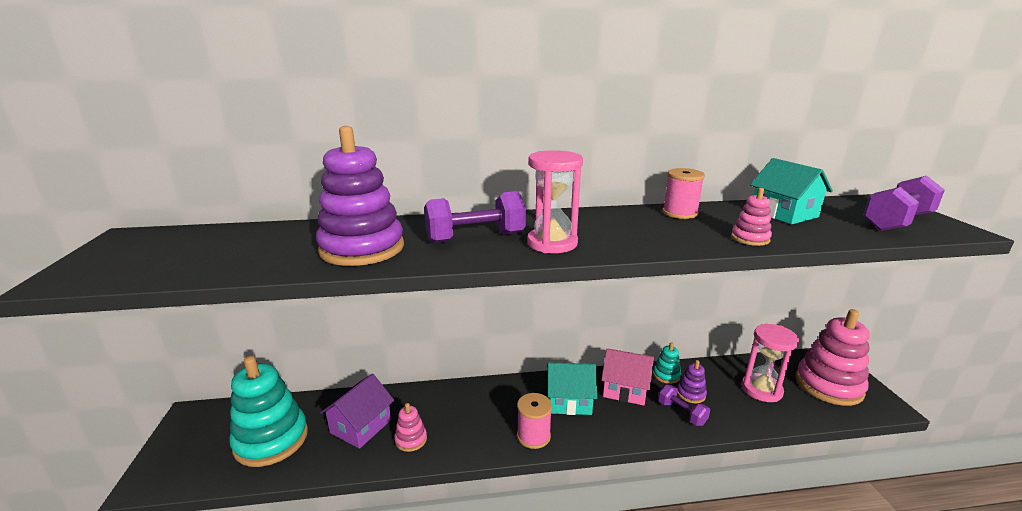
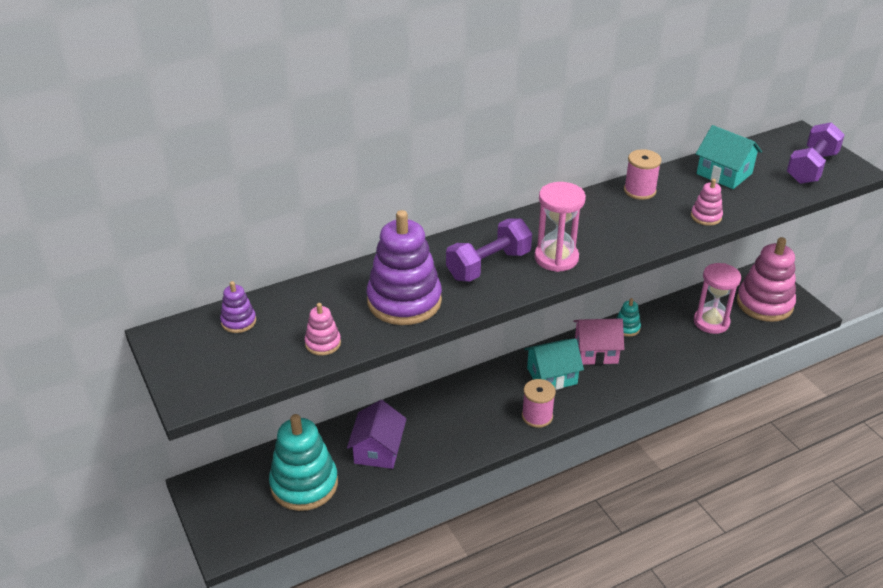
camera: 20 degrees left, 15 degrees up
(411, 439) = (432, 448): pink stacking toy -> pink stacking toy (323, 343)
(681, 413) = (651, 362): purple dumbbell -> none
(691, 394) = (653, 342): purple stacking toy -> purple stacking toy (238, 321)

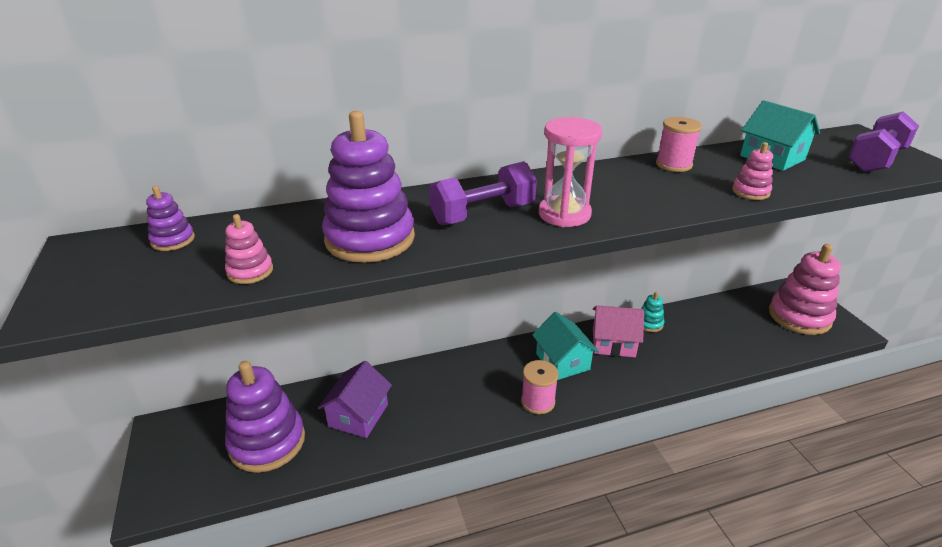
camera: 10 degrees right, 5 degrees down
(304, 484) = (267, 442): turquoise stacking toy -> purple stacking toy
(552, 376) = (562, 361): turquoise house -> turquoise house turned 75 degrees clockwise
(711, 322) = (740, 328): pink hourglass -> none

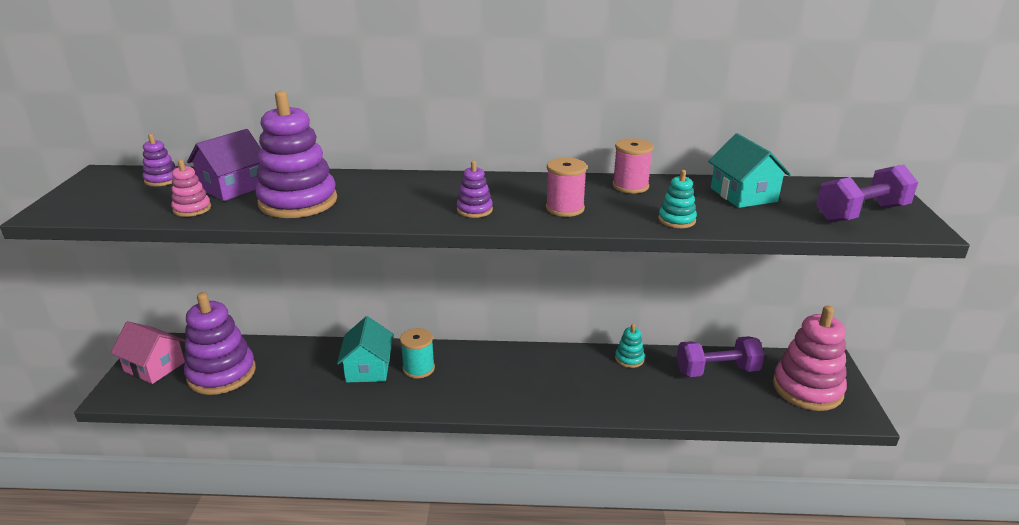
camera: 20 degrees right, 5 degrees down
(358, 415) = (304, 372): purple house -> purple house (233, 187)
(472, 381) = (418, 368): none -> turquoise spool
(483, 214) = (406, 199): purple dumbbell -> purple dumbbell (717, 371)
(538, 401) = (465, 399): pink spool -> pink spool (565, 208)
(562, 361) = (514, 372): turquoise house -> turquoise house (368, 368)
(564, 214) = (474, 210): pink hourglass -> purple stacking toy
(613, 343) = (577, 368): pink house -> pink house (154, 367)
(750, 192) = (676, 220): pink stacking toy -> turquoise stacking toy

